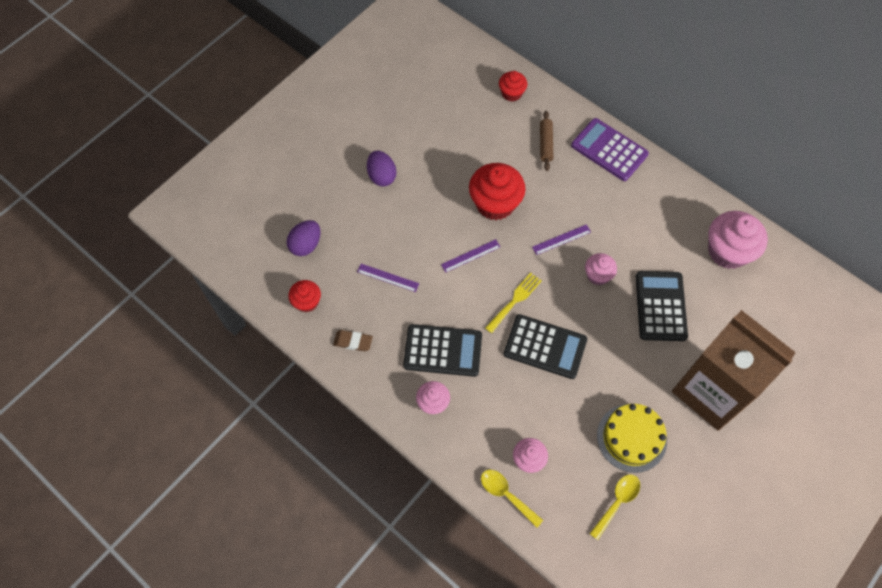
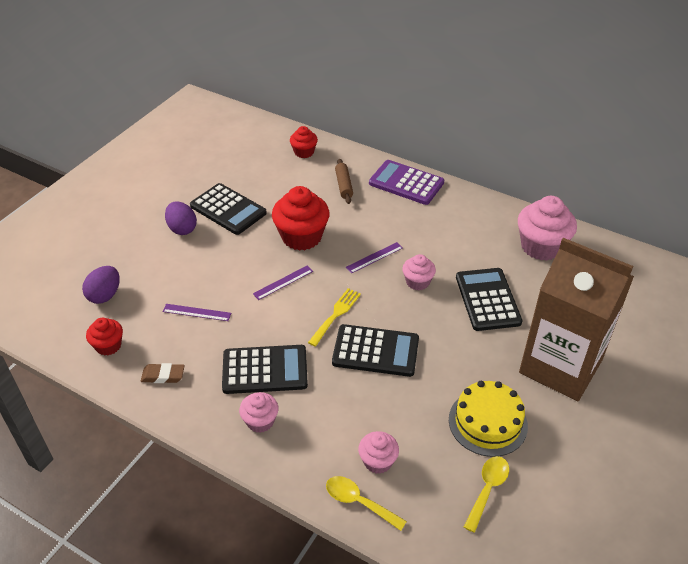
camera: 10 degrees left, 20 degrees down
(428, 158) = (228, 209): none -> black calculator

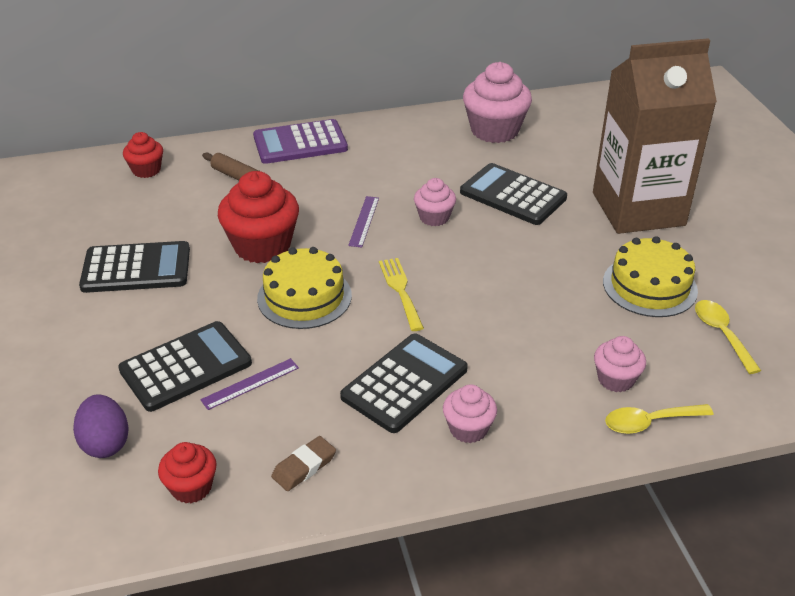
camera: 45 degrees left, 5 degrees down
(182, 229) = (105, 318): purple egg -> none
(283, 282) = (304, 297): purple ruler -> yellow cake
(375, 351) = (482, 296): black calculator -> black calculator (186, 367)

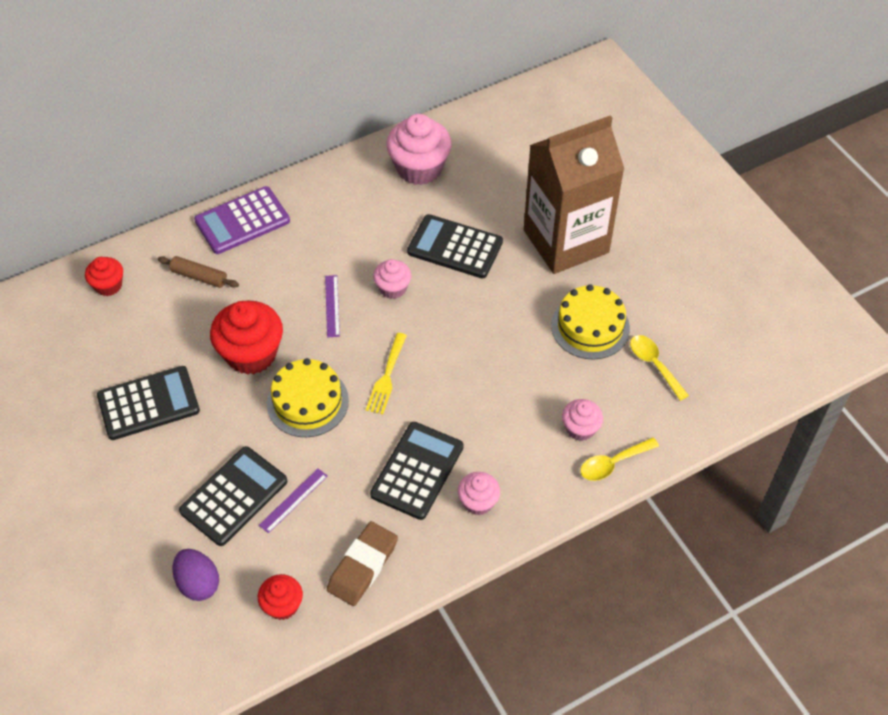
camera: 15 degrees left, 15 degrees up
(304, 467) = (362, 566): brown eraser -> brown eraser, size x1.62
(400, 290) = (387, 377): yellow fork -> yellow fork turned 135 degrees counterclockwise

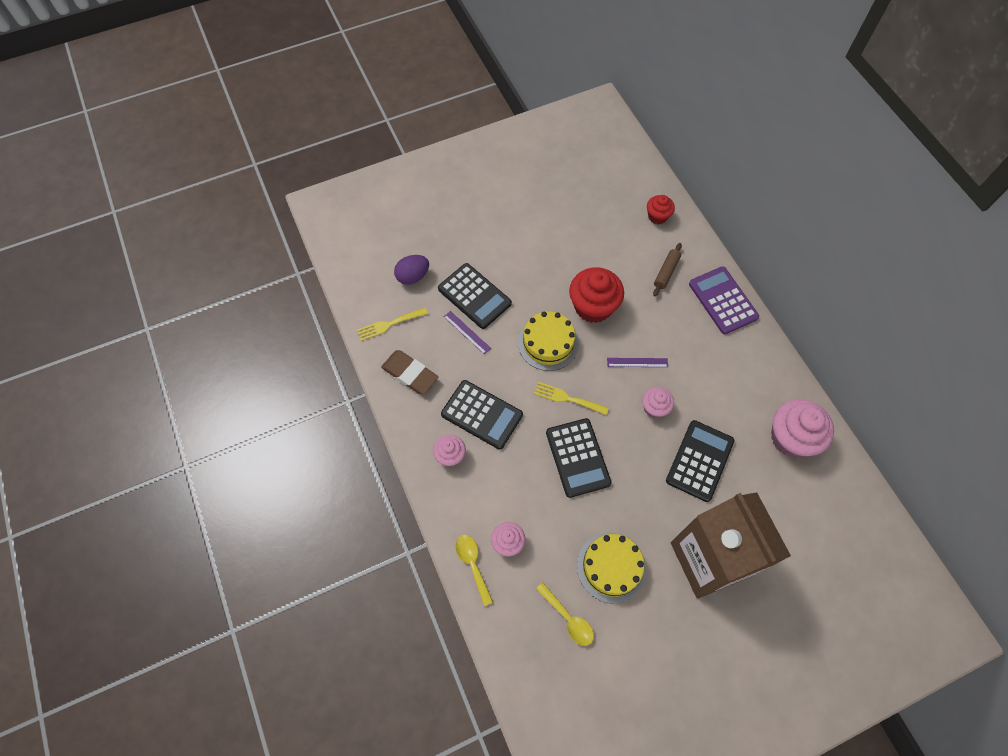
camera: 95 degrees right, 10 degrees up
(148, 403) = (553, 244): black calculator -> black calculator (578, 457)
(282, 605) = (389, 324): red cupcake -> yellow fork
(654, 365) = (568, 618): yellow spoon -> yellow spoon turned 75 degrees clockwise

